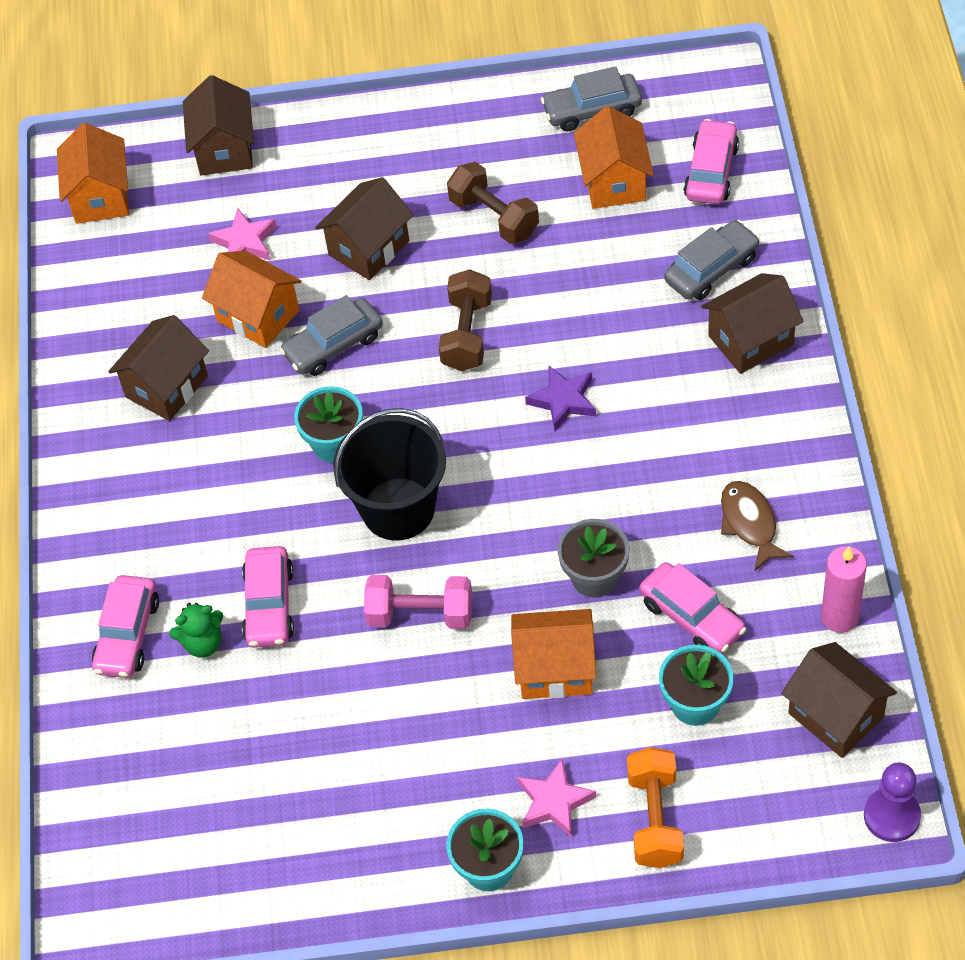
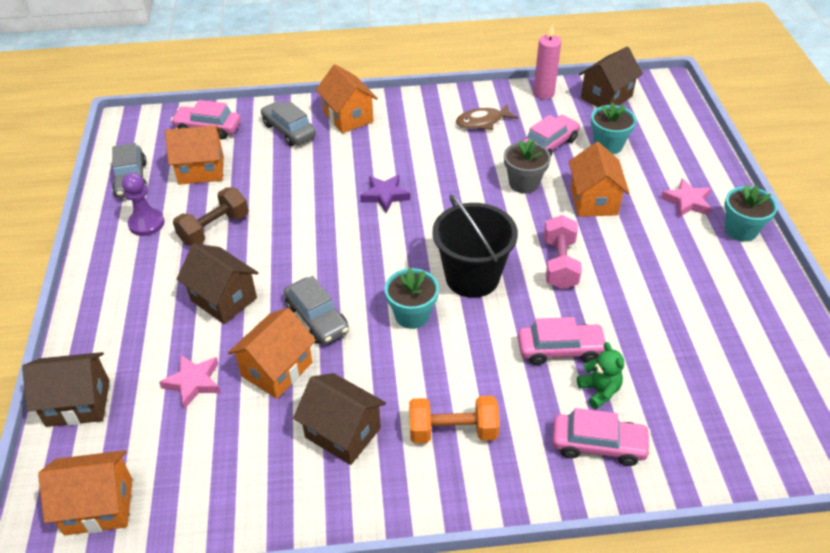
camera: 95 degrees left, 10 degrees down
(467, 334) = (320, 242): brown dumbbell -> none
(655, 818) = (687, 162): orange dumbbell -> orange dumbbell (453, 431)
(750, 340) = (348, 117): brown house -> orange house
(892, 816) = (662, 82): purple pawn -> purple pawn (146, 223)

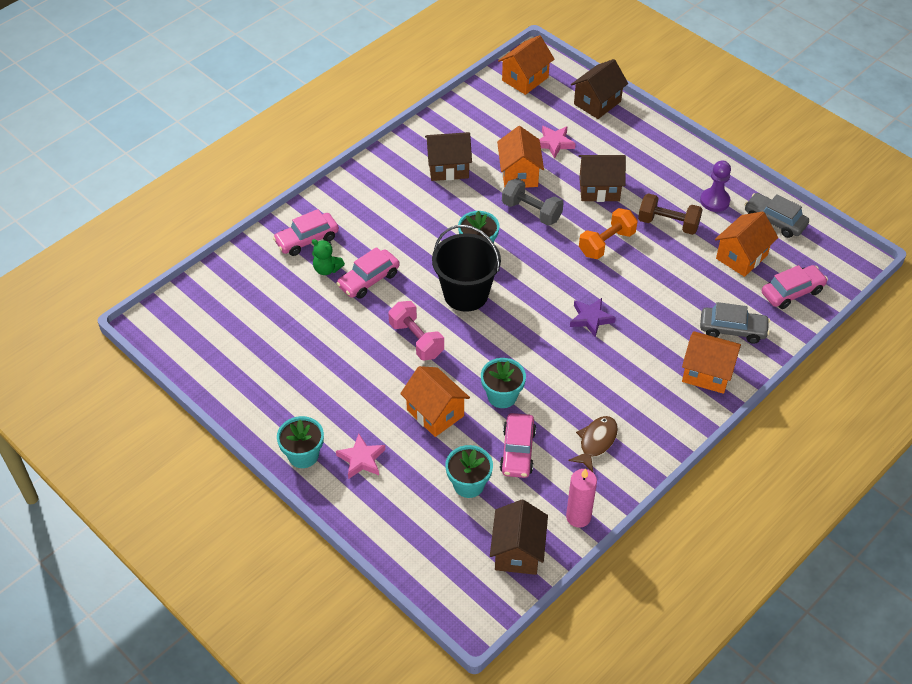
camera: 140 degrees right, 5 degrees up
(214, 229) = (668, 224): brown dumbbell -> brown dumbbell turned 75 degrees counterclockwise
(317, 318) = (531, 211): grey car -> grey dumbbell
(453, 431) = (391, 201): orange dumbbell -> orange dumbbell (606, 243)
(524, 183) = (502, 396): grey flower pot -> turquoise flower pot

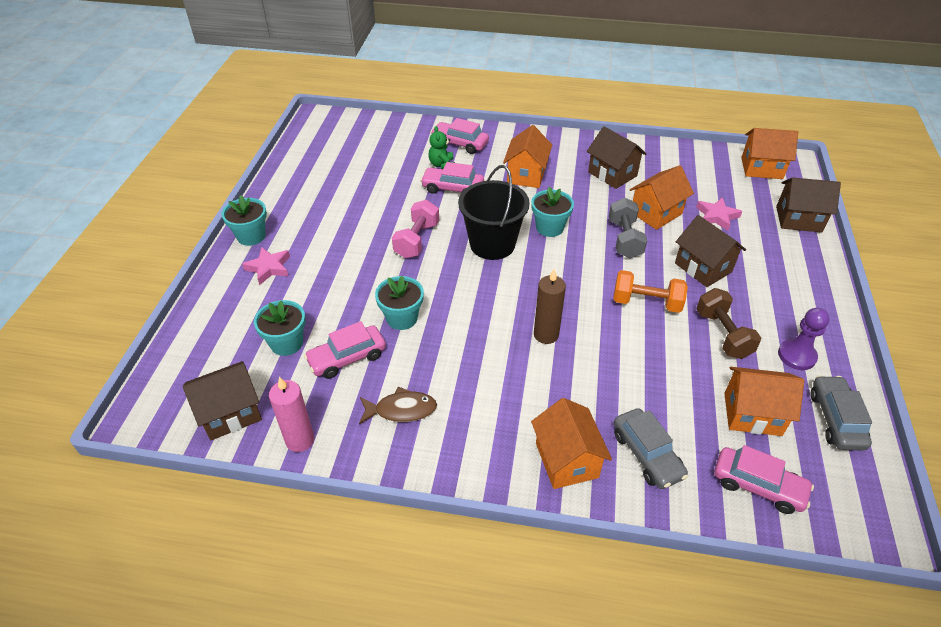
camera: 55 degrees right, 5 degrees down
(435, 413) = (349, 286): orange house -> orange house (526, 175)
(591, 319) = (546, 335): purple star -> brown candle

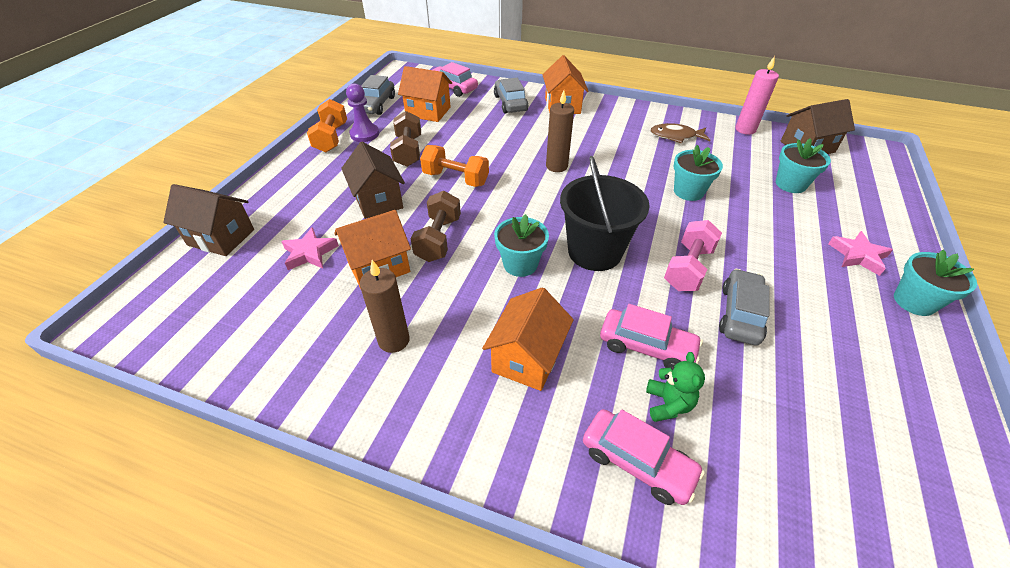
camera: 170 degrees left, 0 degrees up
(347, 358) = (729, 169): pink car -> none
(385, 213) = (740, 314): none -> grey car
(612, 174) = (394, 340): brown house -> brown candle
(624, 239) = (438, 239): grey dumbbell -> brown dumbbell
(761, 168) = (169, 319): orange house -> none
(828, 343) = (331, 138): none -> orange dumbbell

